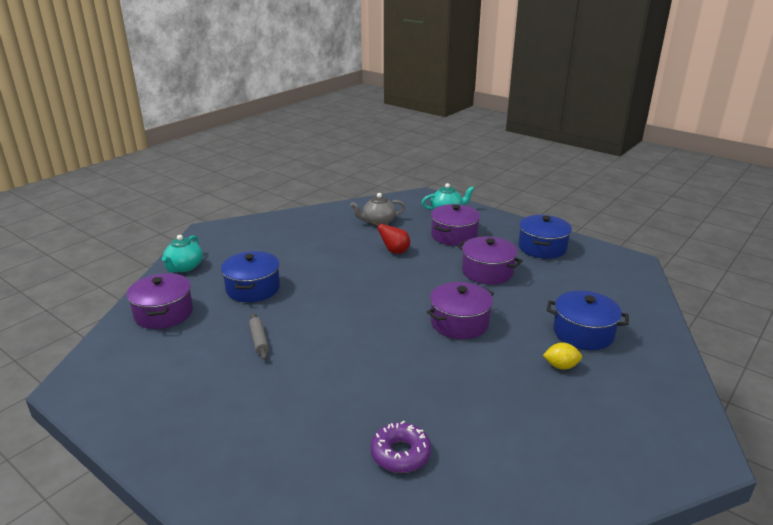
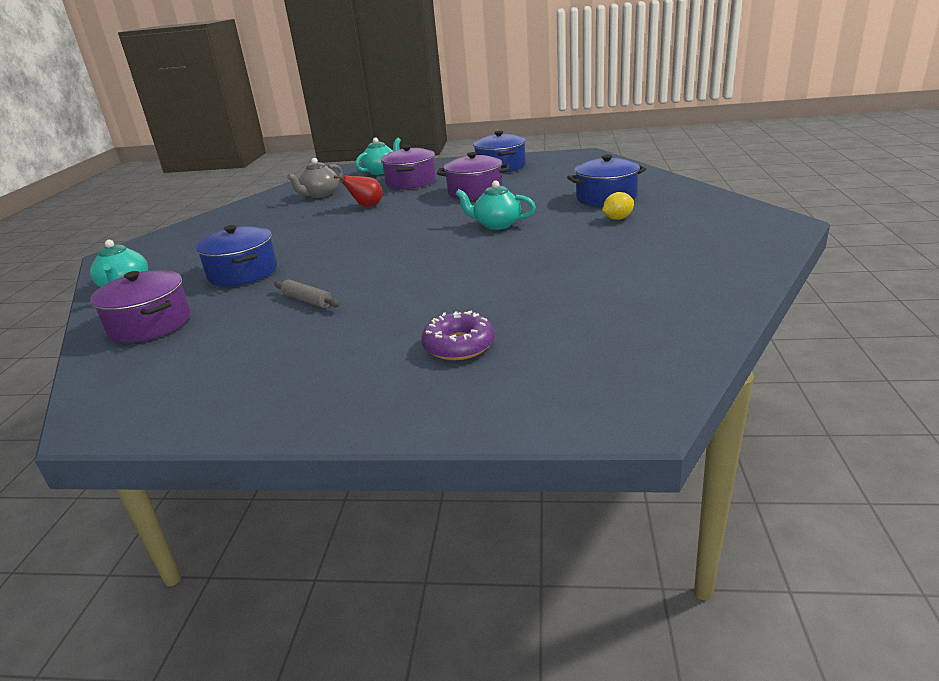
camera: 30 degrees left, 0 degrees up
(400, 454) = (567, 310): purple donut -> purple donut (459, 345)
(459, 323) = (497, 224): purple pot -> turquoise teapot

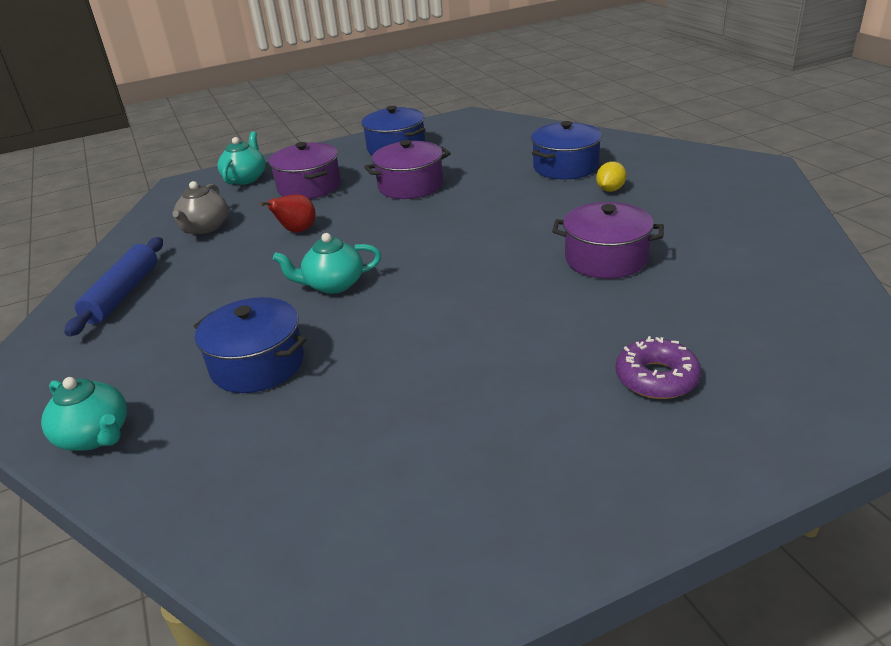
camera: 30 degrees left, 5 degrees up
(150, 324) = (229, 478): purple pot -> purple pot (606, 258)
(232, 221) = (123, 294): none -> blue rolling pin
(307, 301) = (407, 377): grey rolling pin -> none
(497, 224) = (495, 223): turquoise teapot -> turquoise teapot (333, 284)

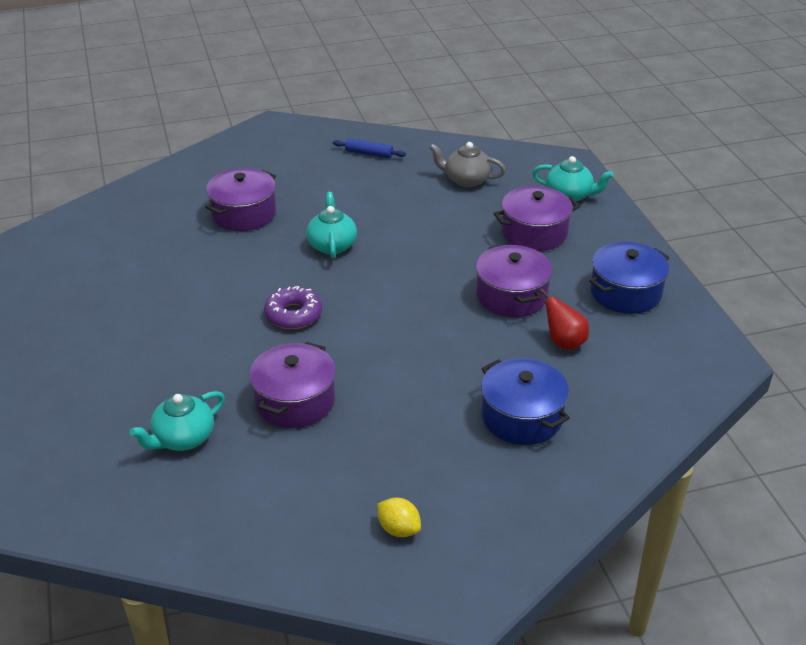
camera: 95 degrees right, 5 degrees up
(95, 436) = (208, 163): turquoise teapot -> turquoise teapot (183, 438)
(123, 294) = (369, 154): blue rolling pin -> blue rolling pin, size x0.59
(257, 364) = (244, 214): blue pot -> purple pot
(297, 231) = (437, 227): red pear -> red pear (564, 342)
(610, 190) = (443, 439): yellow lemon -> yellow lemon (399, 529)
(656, 378) = (115, 387): purple donut -> purple donut (293, 315)

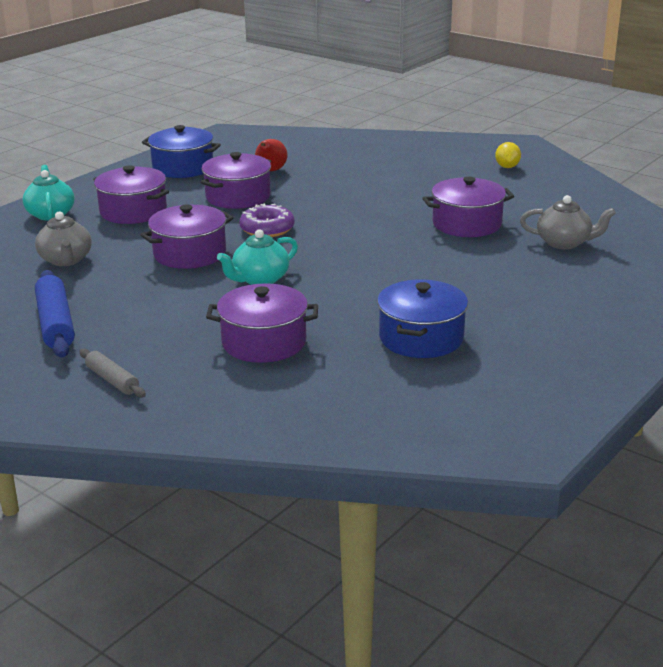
camera: 125 degrees left, 10 degrees down
(183, 438) = (564, 243): turquoise teapot -> grey teapot
(274, 153) = (112, 380): none -> grey rolling pin
(293, 315) = (380, 258): purple donut -> purple donut (267, 229)
(369, 154) = (56, 323): blue rolling pin -> blue rolling pin, size x1.69
(415, 231) = (190, 254): none -> purple pot
(522, 417) = (365, 164): blue pot -> blue pot (421, 338)

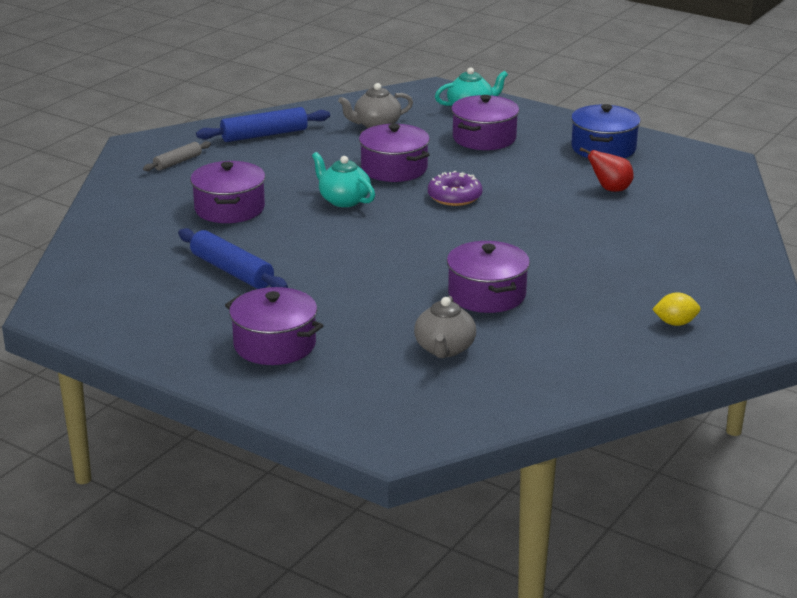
camera: 85 degrees right, 0 degrees up
(238, 197) = (532, 179): purple pot -> purple pot (275, 344)
(421, 338) = (232, 271): blue pot -> blue rolling pin

